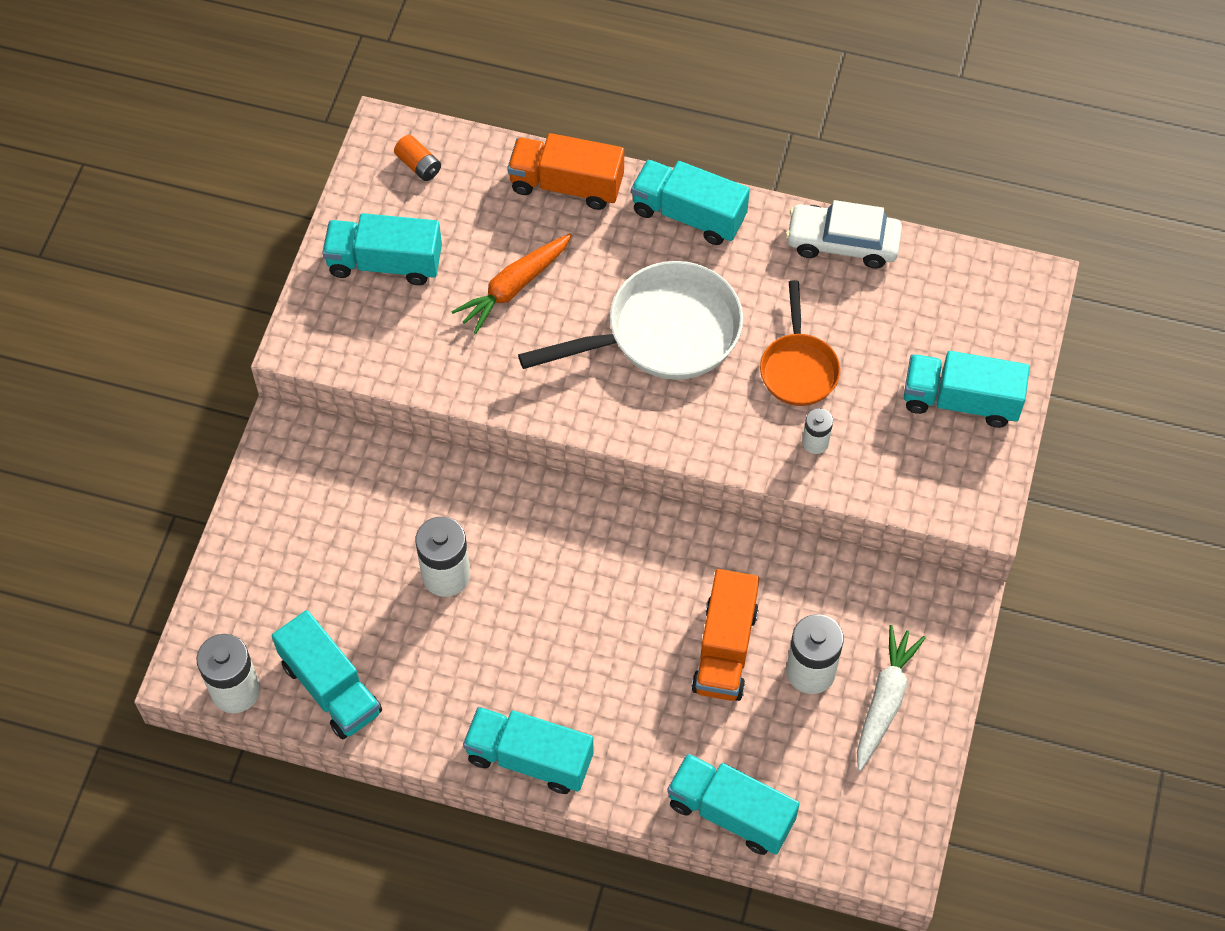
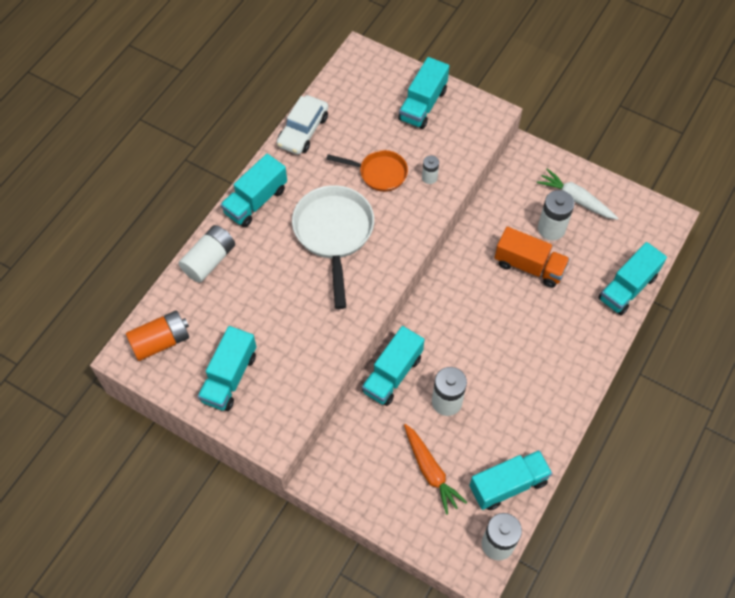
camera: 75 degrees left, 0 degrees up
(418, 165) = (161, 341): orange battery -> orange battery, size x1.81
(514, 287) = (274, 306): orange carrot -> orange carrot (430, 471)
(529, 758) = (576, 382): turquoise truck -> turquoise truck (392, 374)
(566, 185) = (209, 260): orange truck -> white battery

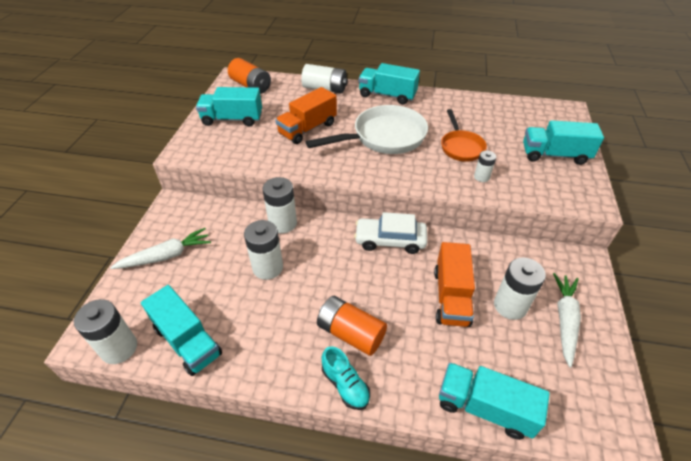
camera: 70 degrees right, 15 degrees down
(286, 302) = (307, 129): none -> orange truck
(303, 131) = (466, 101): white car -> white car (390, 240)
(392, 374) = (283, 223): turquoise truck -> white battery
(398, 494) = (166, 256): none -> white carrot
(430, 471) = (192, 273): orange carrot -> none
(540, 354) = (351, 333): none -> orange battery
(584, 373) = (345, 385): none -> turquoise shoe

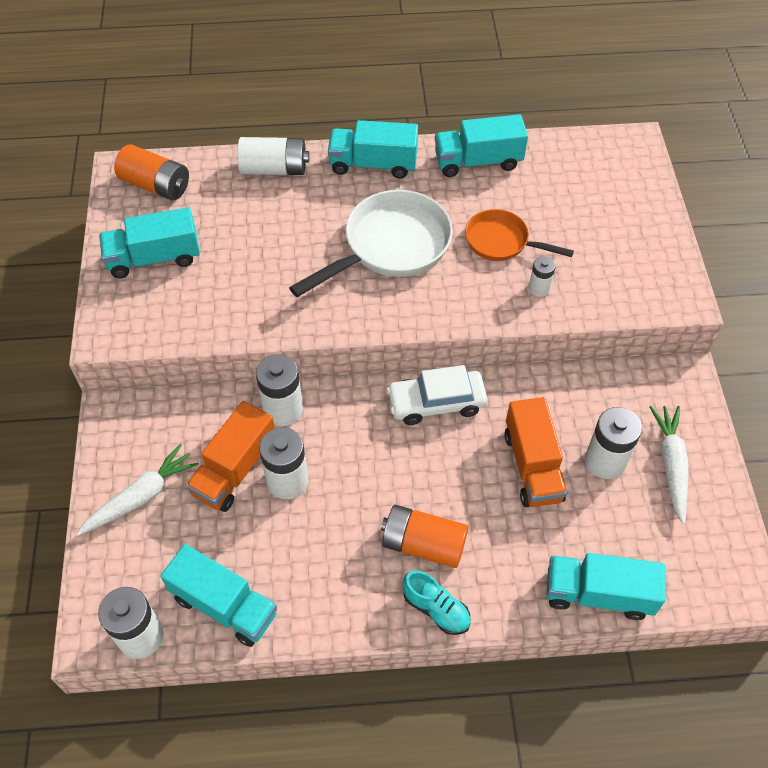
camera: 15 degrees left, 10 degrees up
(307, 129) = (275, 253): orange truck -> orange truck (235, 469)
(461, 147) = (501, 242): orange pan -> orange pan turned 135 degrees clockwise
(554, 155) = (628, 230): turquoise truck -> turquoise truck (478, 161)

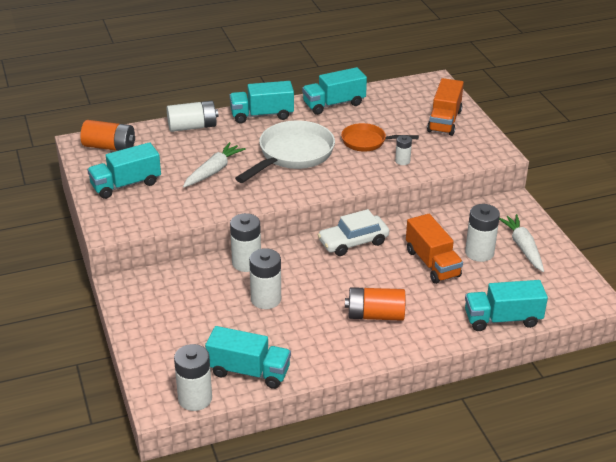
camera: 15 degrees left, 20 degrees down
(141, 497) = (162, 326): white carrot -> white carrot (213, 171)
(235, 469) = (225, 300): orange truck -> orange truck (444, 121)
(436, 609) = (398, 346): turquoise shoe -> none

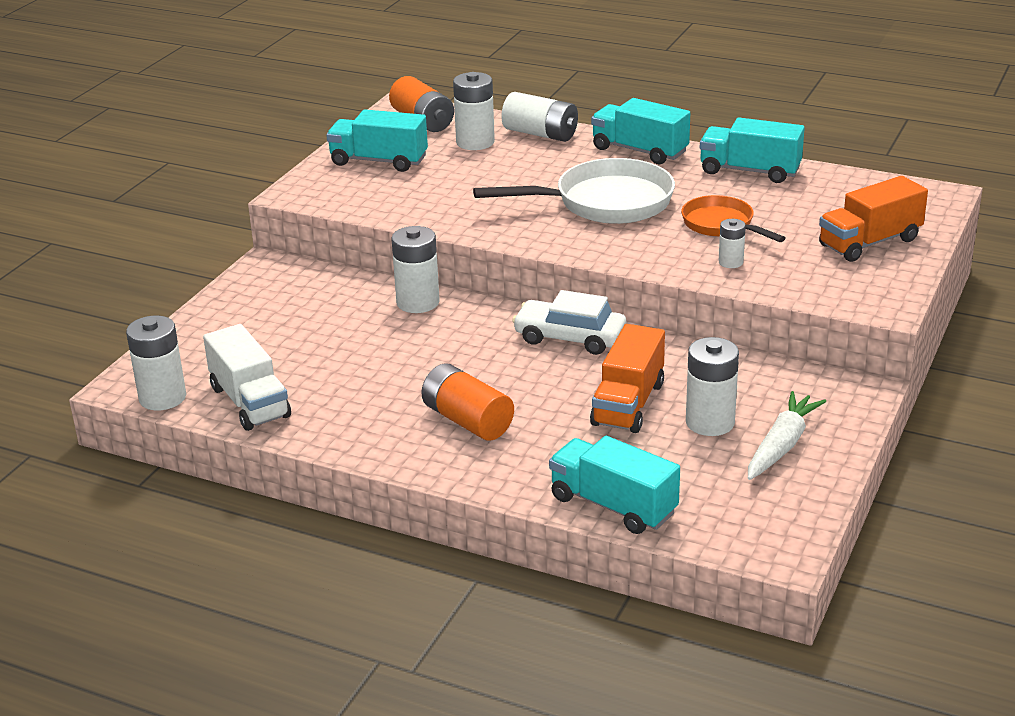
camera: 45 degrees right, 5 degrees down
(213, 171) = (488, 184): white carrot -> none
(249, 371) = (250, 402): turquoise truck -> white truck
(266, 299) = (379, 346): white battery -> white battery (475, 142)

